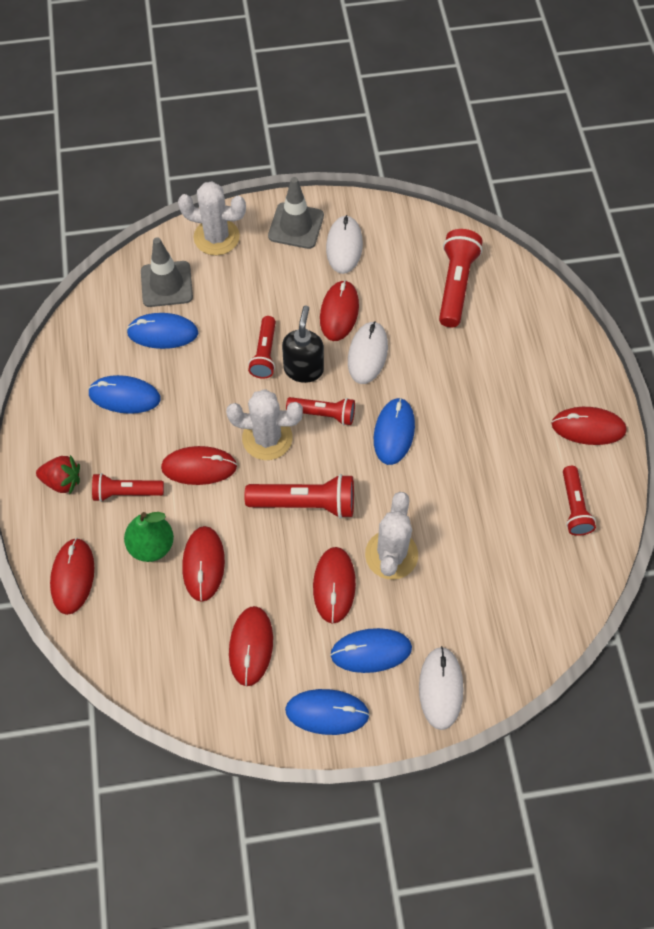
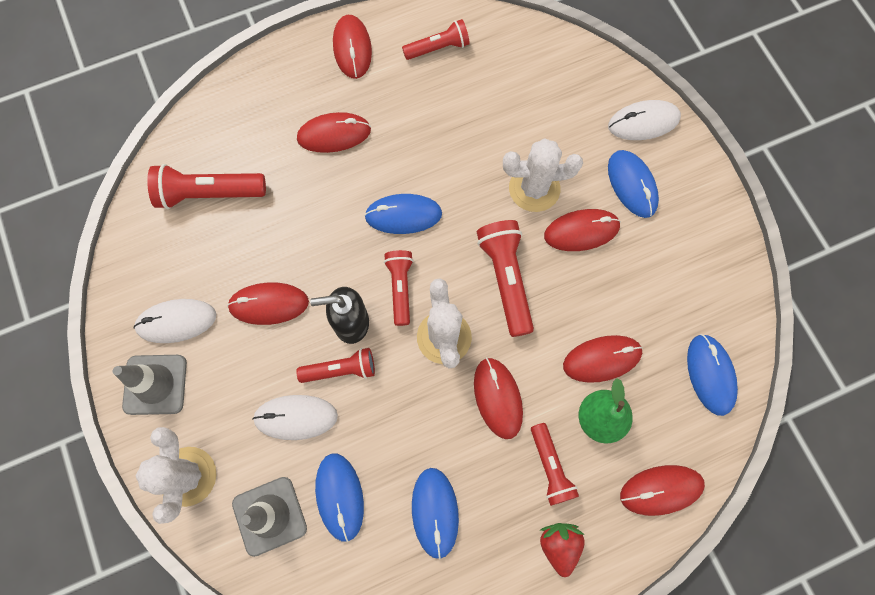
camera: 105 degrees left, 10 degrees up
(251, 646) = (666, 289): red mouse -> red mouse (334, 134)
(327, 712) = (700, 208): blue mouse -> blue mouse (710, 375)
(367, 354) = (316, 262): white mouse -> white mouse (296, 417)

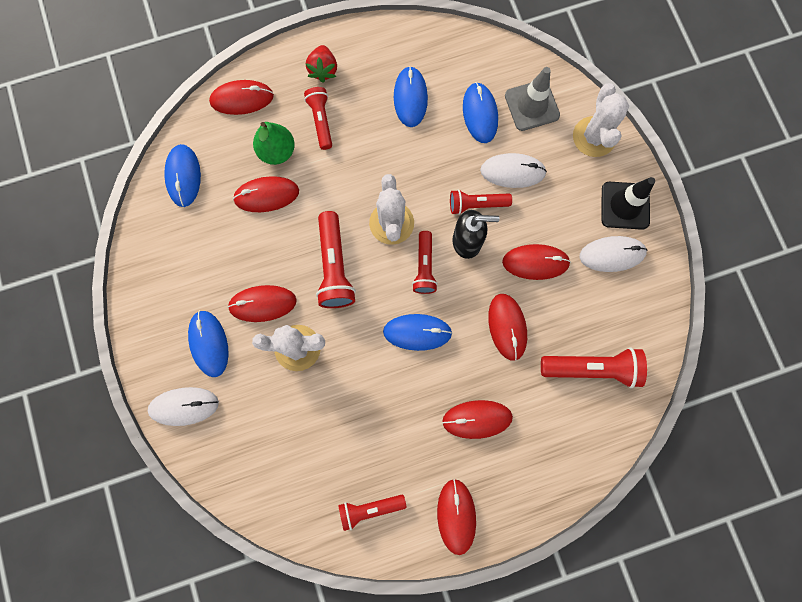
camera: 175 degrees left, 5 degrees up
(155, 384) = (625, 205): grey traffic cone -> black traffic cone
(498, 398) = (354, 173): red mouse -> red mouse (507, 327)

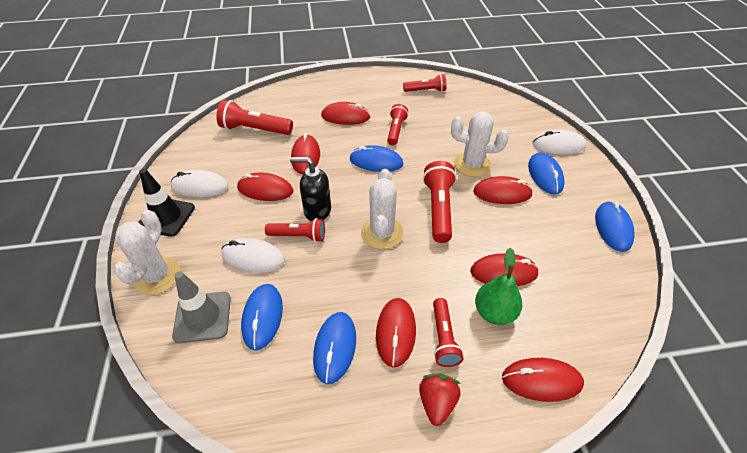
camera: 170 degrees left, 30 degrees down
(183, 176) = (596, 303): blue mouse -> blue mouse (613, 228)
(424, 267) = (360, 199): red flashlight -> red flashlight (396, 130)
(456, 516) = (372, 83): red mouse -> red mouse (395, 332)

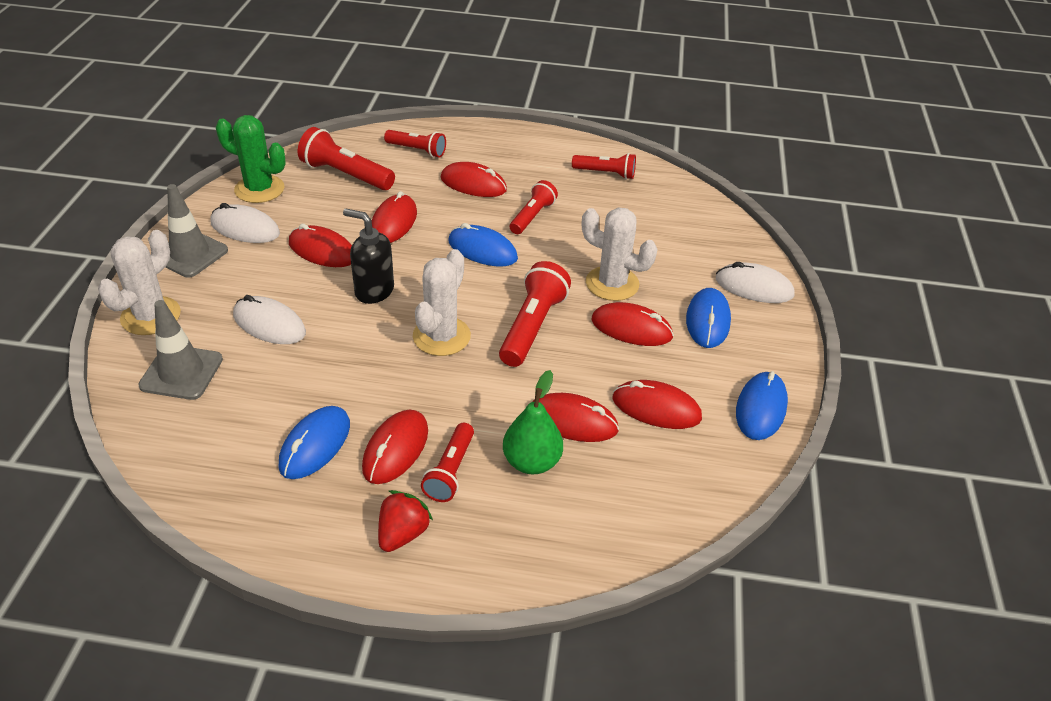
camera: 15 degrees right, 5 degrees down
(166, 217) = (190, 254): black traffic cone -> grey traffic cone
(197, 154) = (259, 189): none -> green cactus
(262, 317) = (248, 391): blue mouse -> none
(298, 236) = (335, 314): red flashlight -> red flashlight (417, 150)
(541, 380) = (544, 549): red mouse -> red mouse (656, 408)

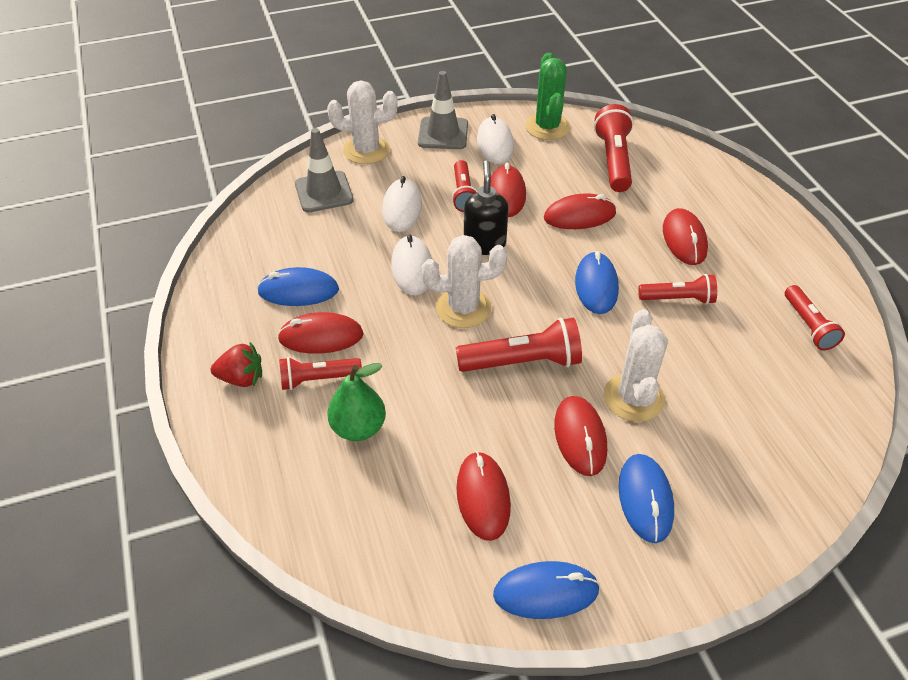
camera: 65 degrees right, 5 degrees up
(417, 150) = (694, 183): red flashlight -> red flashlight (463, 194)
(572, 421) = (423, 438): red mouse -> none
(707, 321) = (645, 499): blue mouse -> blue mouse turned 75 degrees counterclockwise
(754, 287) = (740, 526): white mouse -> white mouse (412, 268)

